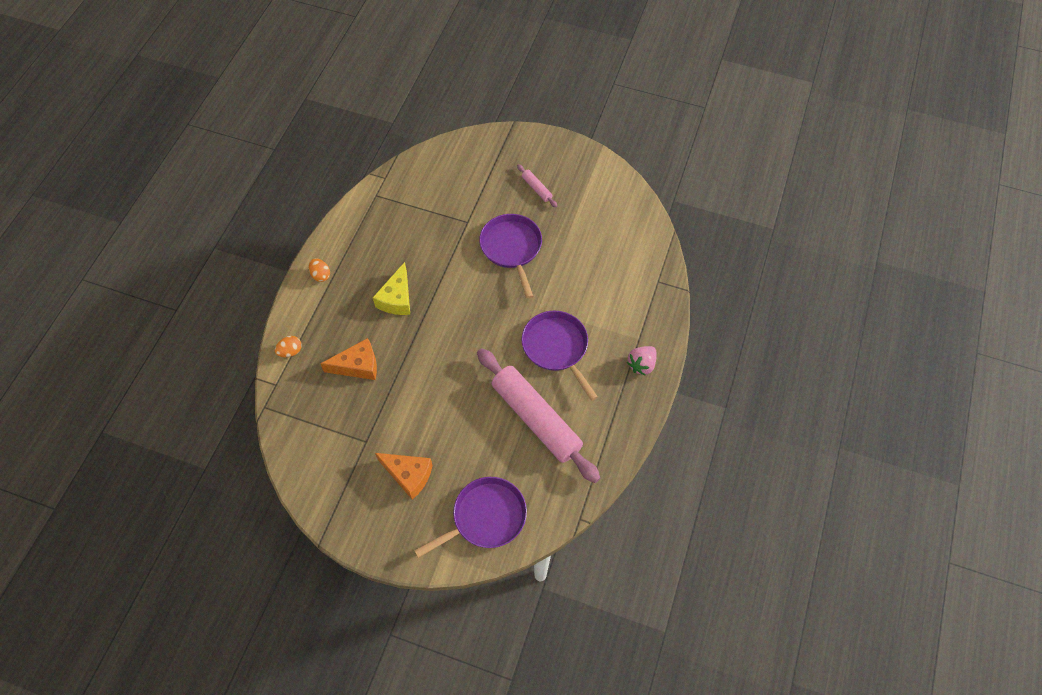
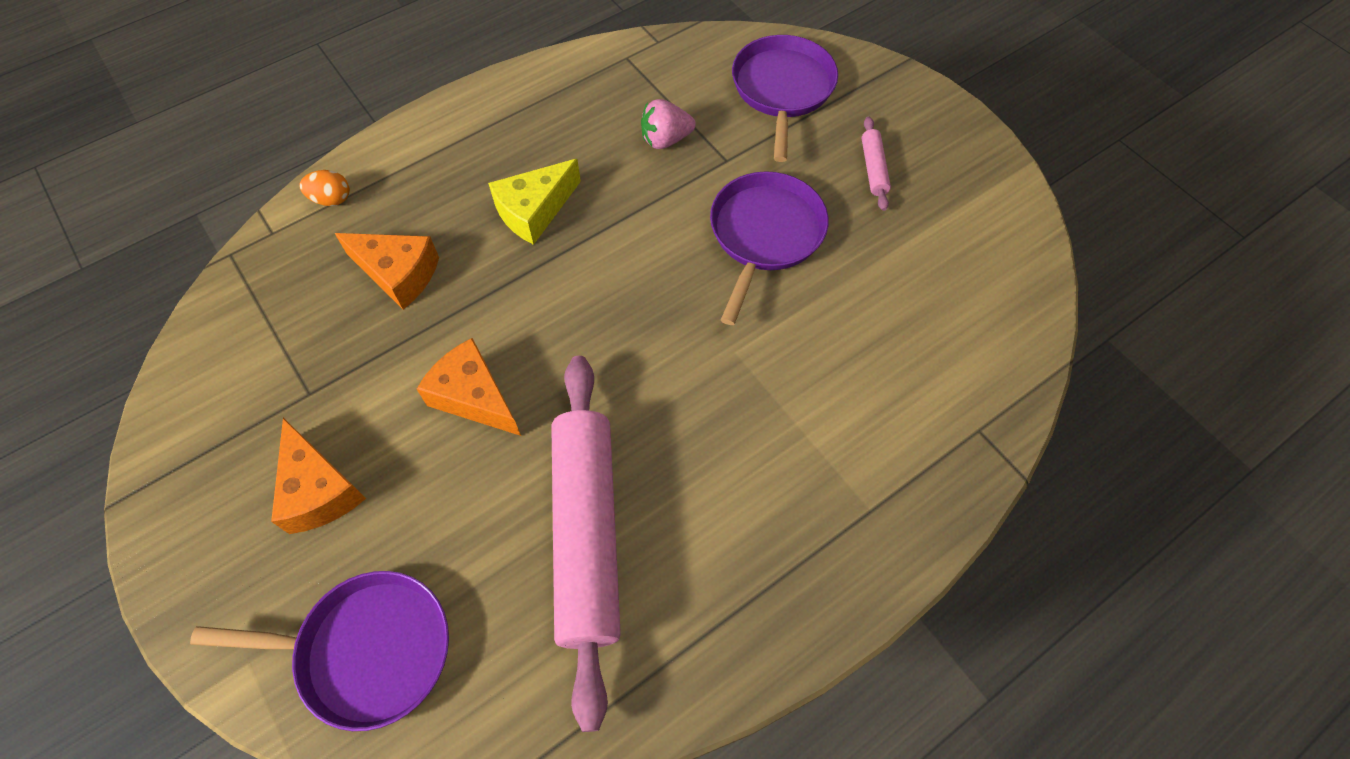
camera: 35 degrees right, 0 degrees up
(321, 275) = (462, 121): orange egg -> none
(442, 396) = (474, 397): none -> orange cheese
(556, 347) = (715, 434): purple pan -> purple pan (782, 89)
(641, 365) = (843, 561): pink strawberry -> pink strawberry (665, 140)

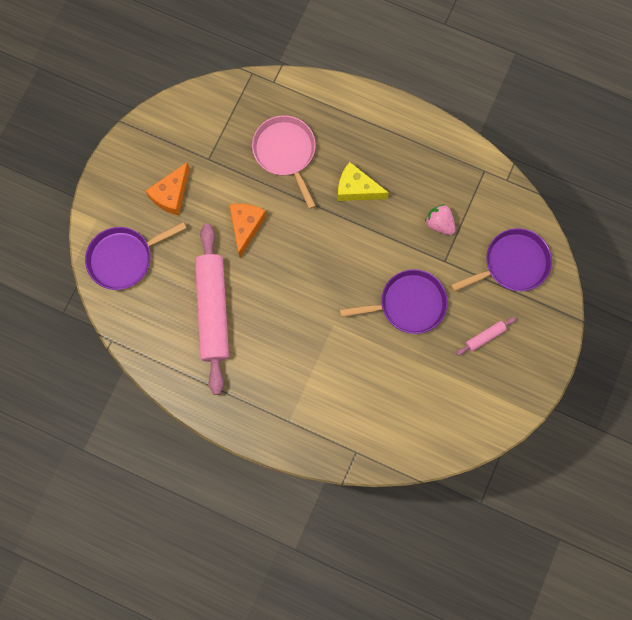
camera: 60 degrees right, 15 degrees up
(331, 199) = (306, 93): orange egg -> none
(368, 650) = (124, 258): purple pan -> purple pan turned 90 degrees clockwise
(398, 274) = (285, 152): orange cheese -> pink pan
(586, 534) = (213, 311): pink rolling pin -> pink rolling pin turned 60 degrees counterclockwise

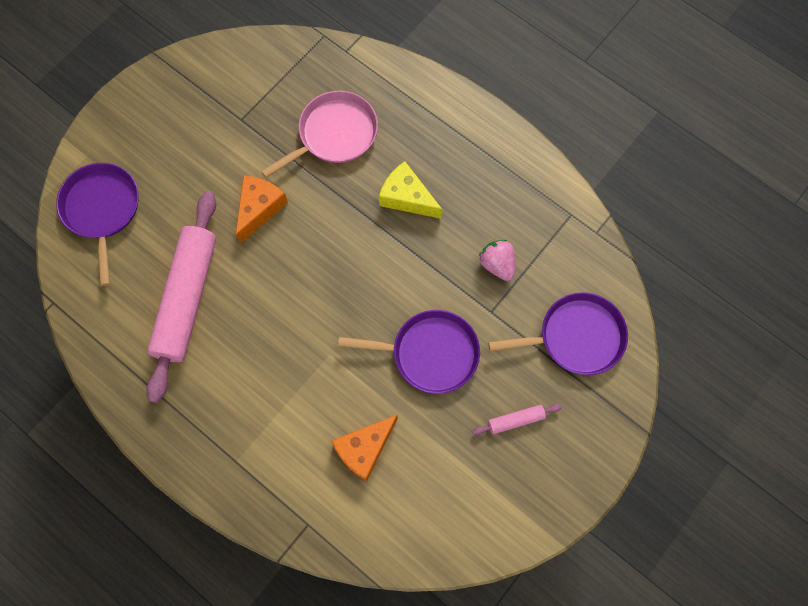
camera: 15 degrees right, 5 degrees down
(124, 258) = (102, 209): purple pan -> purple pan turned 90 degrees clockwise
(171, 194) = (183, 150): orange cheese -> orange cheese (364, 449)
(285, 152) = (334, 134): pink pan -> pink pan turned 60 degrees clockwise

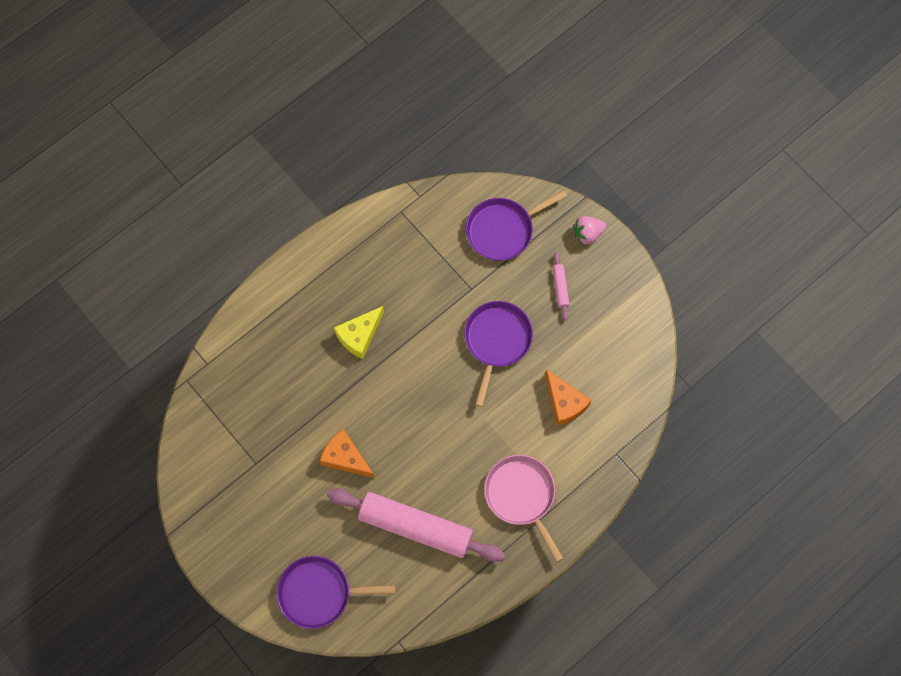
camera: 80 degrees left, 0 degrees up
(334, 134) = (288, 385): pink pan -> pink pan (521, 495)
(497, 264) = (432, 276): pink strawberry -> pink strawberry (587, 234)
(576, 337) = (503, 230): purple pan -> purple pan turned 120 degrees counterclockwise

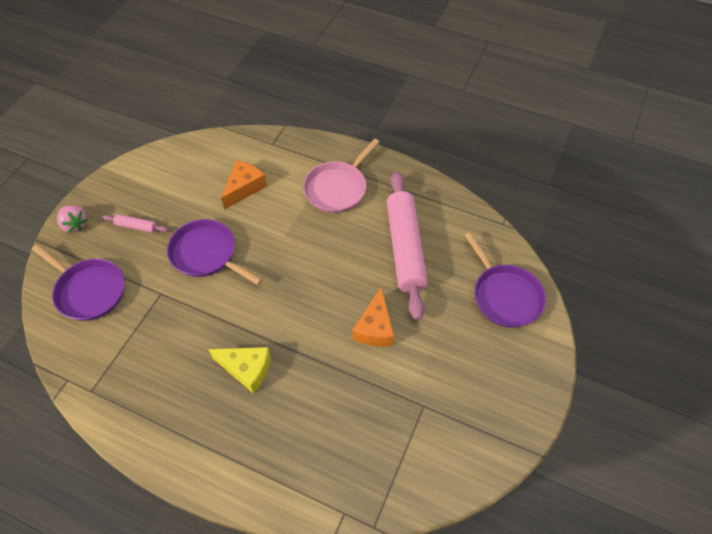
camera: 115 degrees left, 15 degrees down
(497, 341) = (206, 254): purple pan -> purple pan turned 45 degrees clockwise
(560, 287) = (136, 226): pink rolling pin -> pink rolling pin turned 45 degrees clockwise

